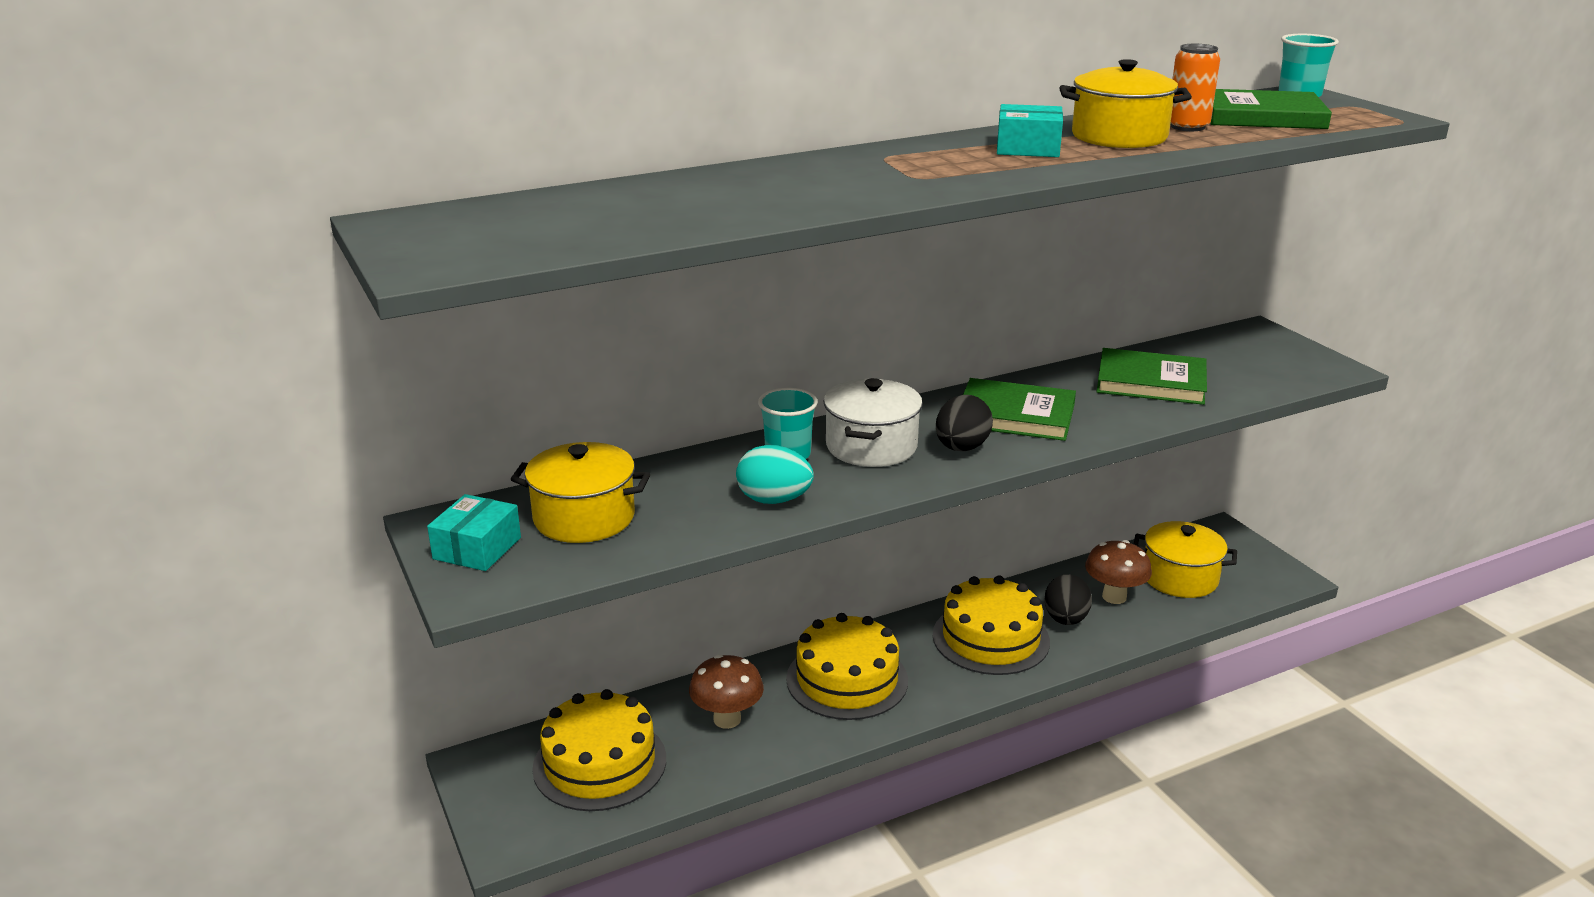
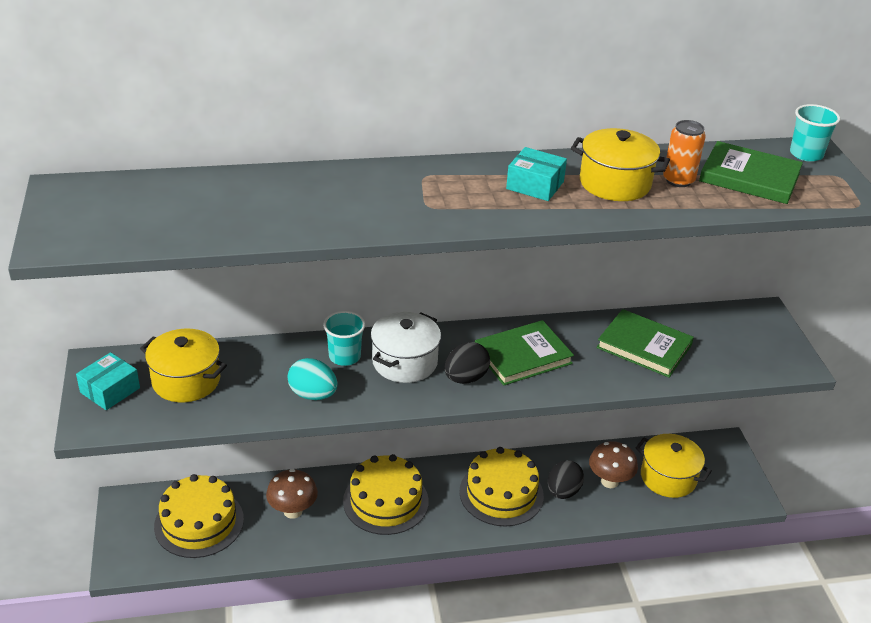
camera: 15 degrees right, 10 degrees up
(1015, 415) = (523, 356): green book -> green book turned 60 degrees counterclockwise

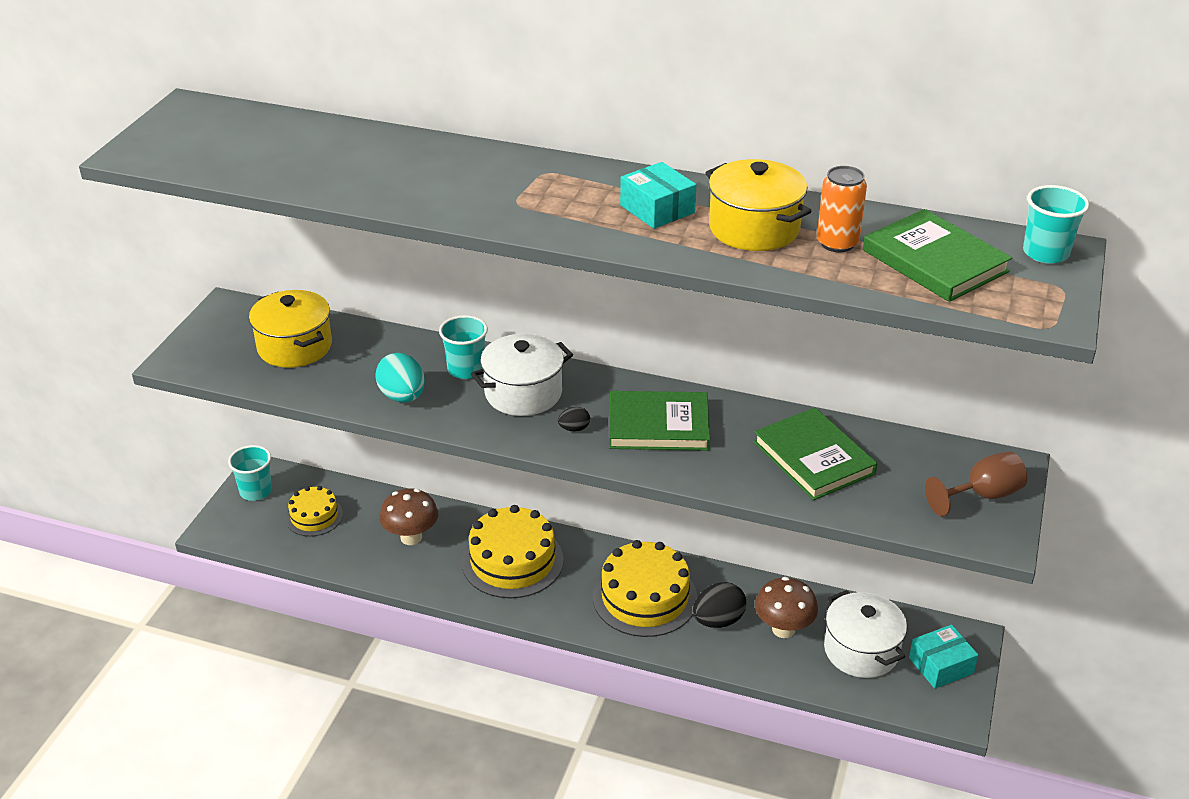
camera: 30 degrees right, 0 degrees up
(110, 390) = (220, 335): turquoise box -> turquoise box (941, 665)
(131, 519) = (256, 491): none -> turquoise cup
(199, 522) = (314, 516): yellow cake -> yellow cake, size x0.58
(465, 378) = (574, 429): black egg -> black egg, size x0.52
(668, 477) = (861, 650): yellow pot -> white pot
(765, 338) = (982, 495): none -> brown goblet

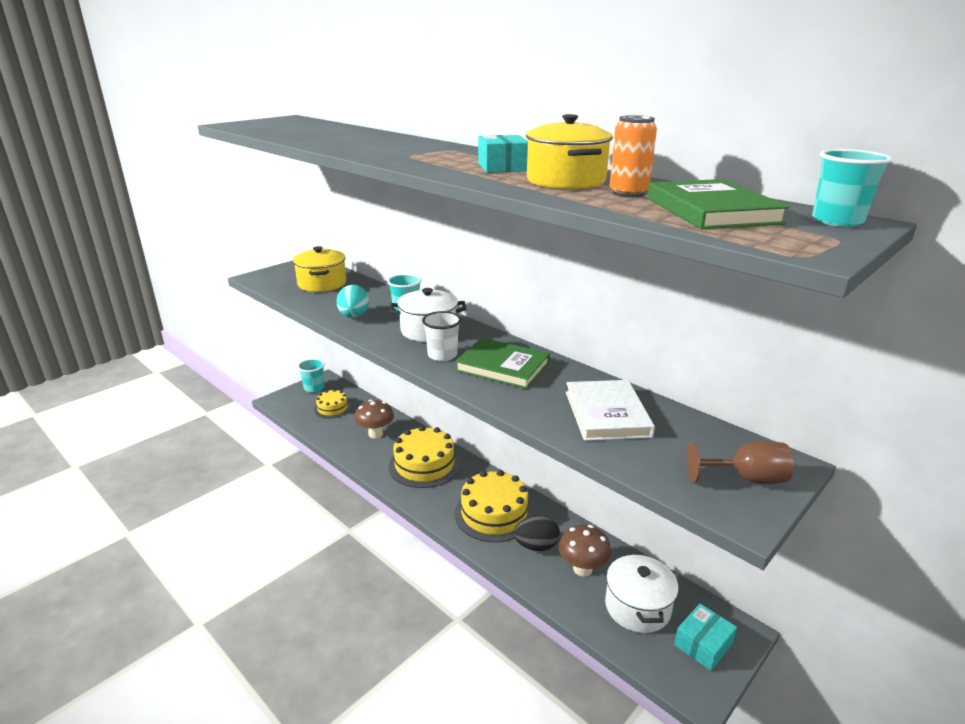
camera: 25 degrees right, 10 degrees down
(574, 429) = (442, 355): black egg -> white cup
(813, 458) = (606, 414): green book -> white book
(941, 665) = (703, 644): turquoise box -> turquoise box turned 45 degrees counterclockwise

